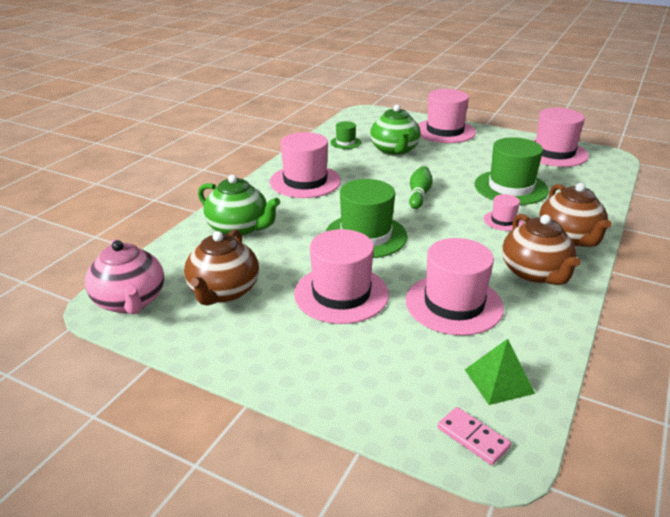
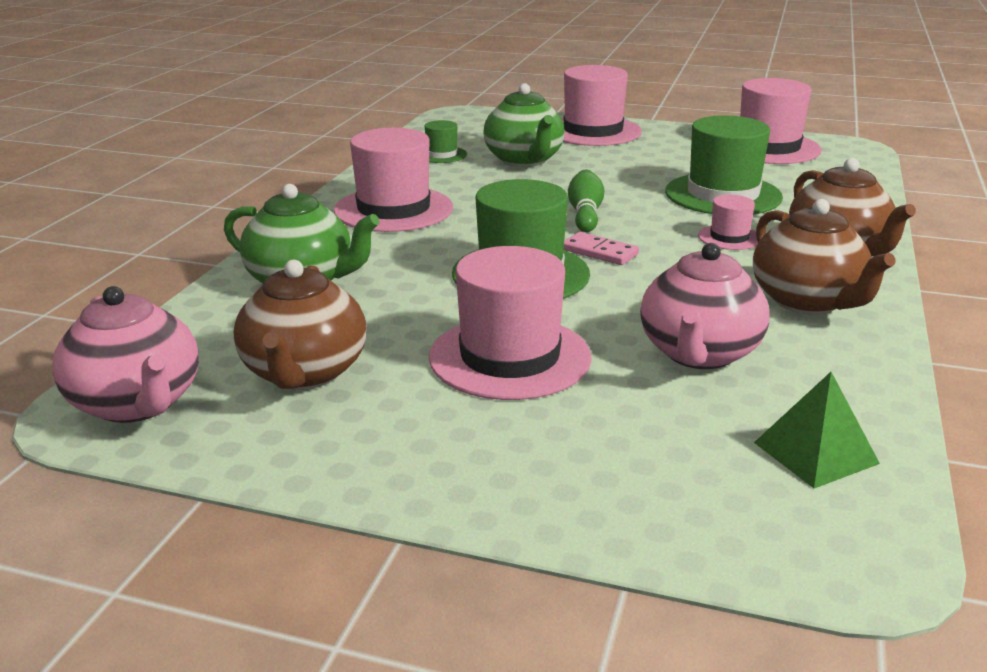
camera: 10 degrees left, 5 degrees down
(454, 304) = (699, 354): pink hat -> pink teapot
(472, 437) = (808, 539): pink domino -> pink domino (599, 252)

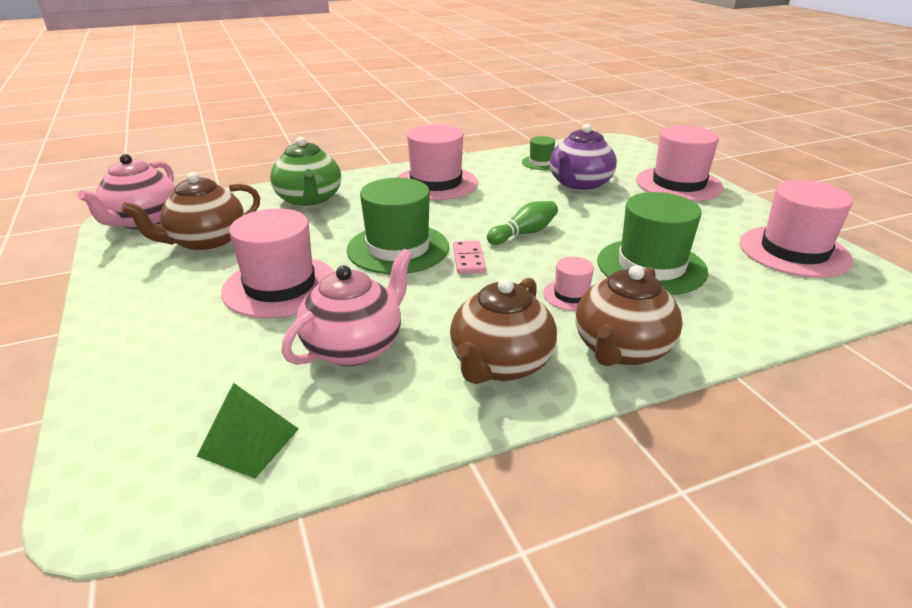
camera: 50 degrees right, 5 degrees up
(524, 160) = (579, 185): green teapot -> purple teapot
(699, 354) = (354, 347): pink teapot -> pink teapot turned 150 degrees clockwise

